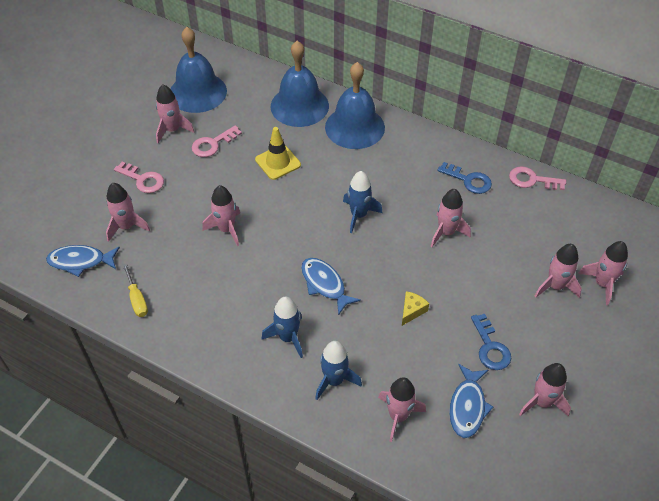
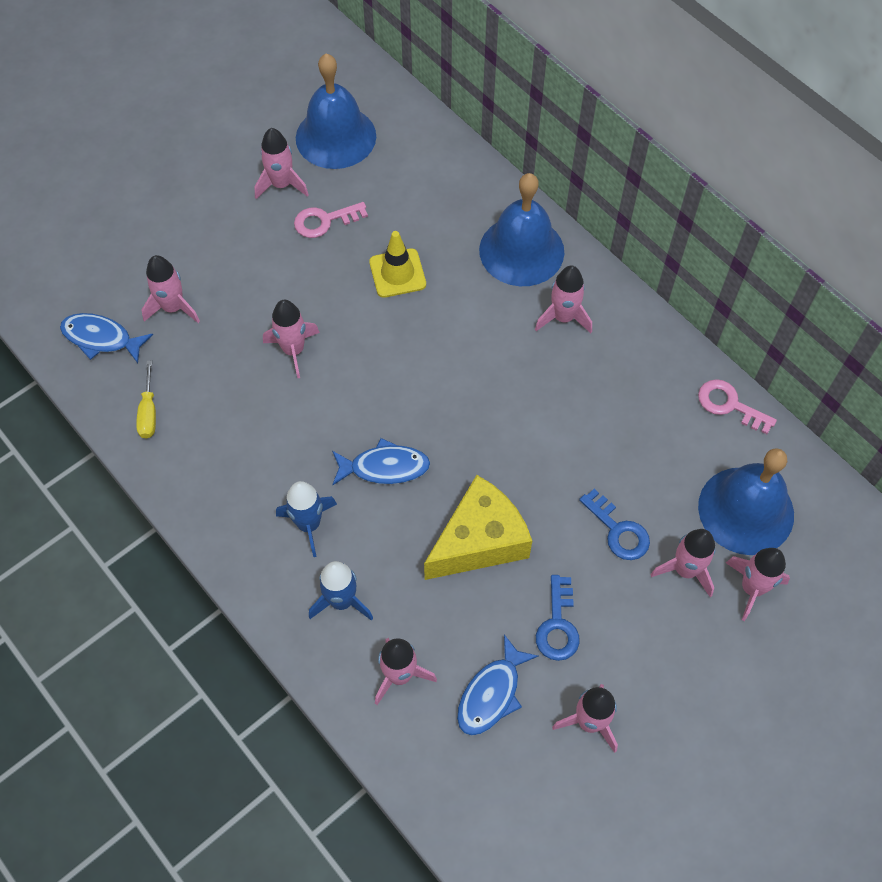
camera: 20 degrees right, 10 degrees up
(143, 179) = (217, 247): pink key -> none
(299, 106) = (461, 196): blue bell -> blue bell (746, 510)
(325, 284) = (385, 467): blue fish -> blue fish turned 105 degrees clockwise
(358, 215) = (470, 383): blue rocket -> none
(412, 311) = (479, 541): yellow cheese -> yellow cheese, size x2.42
(446, 232) = (574, 445): pink rocket -> pink rocket (563, 317)
(468, 180) = (641, 378): blue key -> blue key (618, 530)

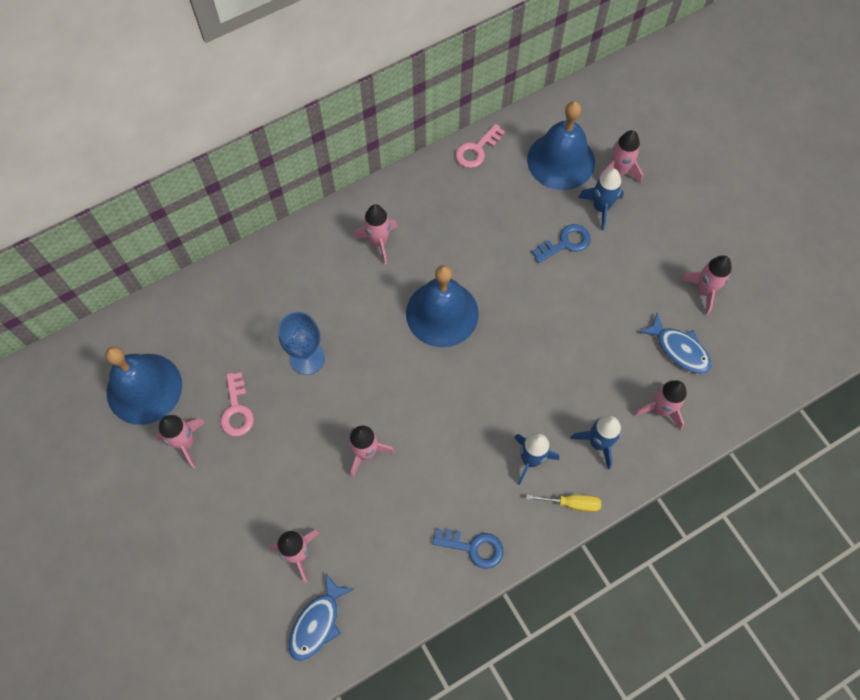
camera: 80 degrees left, 5 degrees up
(149, 412) = (403, 583): yellow screwdriver -> yellow screwdriver (571, 503)
(385, 467) = (489, 395): blue fish -> none
(397, 273) = (307, 358): yellow traffic cone -> blue goblet
(479, 541) = (561, 337): yellow cheese -> none
(521, 250) = (308, 260): blue bell -> blue bell (442, 313)
(558, 625) = (633, 296): blue key -> blue key (474, 547)
(685, 570) = (600, 208): pink rocket -> blue rocket

